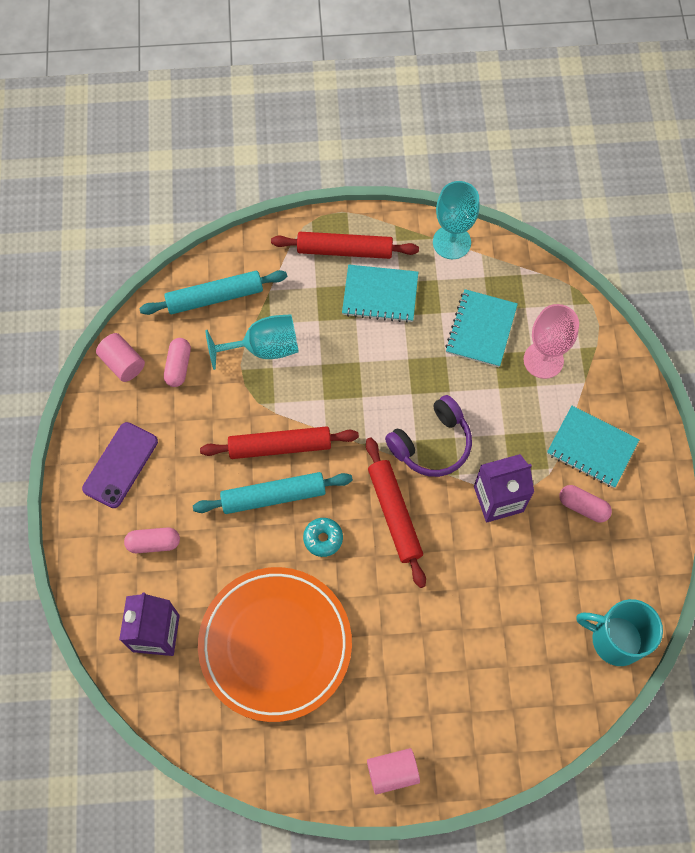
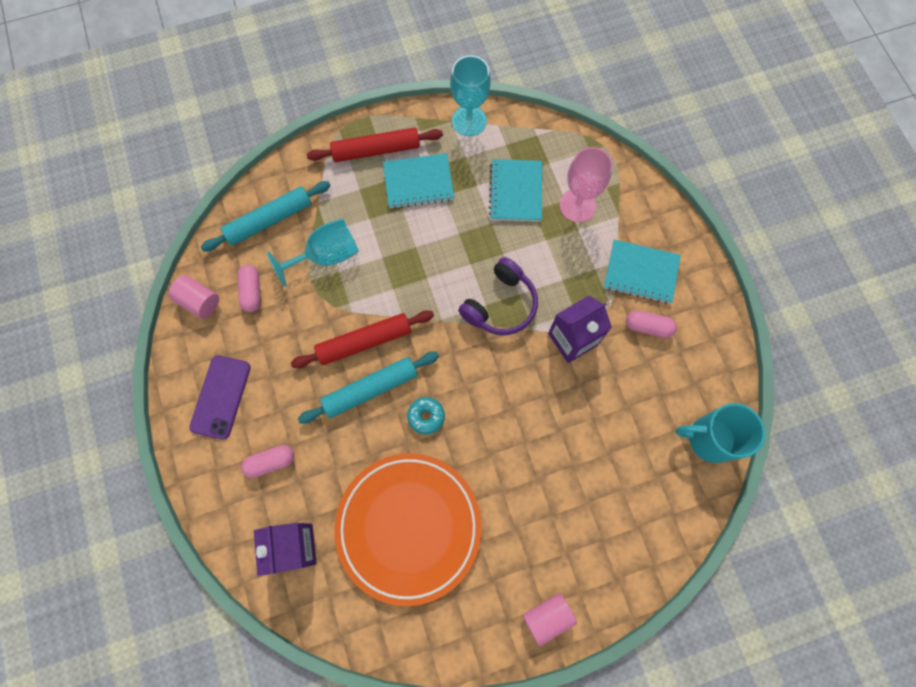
camera: 15 degrees left, 5 degrees up
(394, 514) = (484, 377): red rolling pin -> none

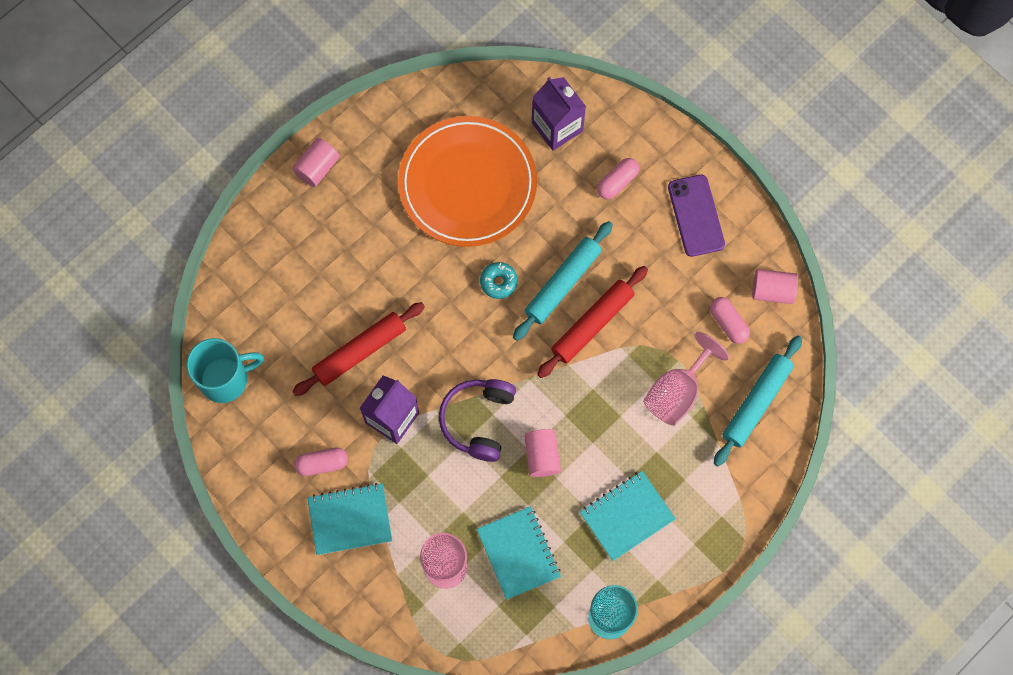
camera: 155 degrees right, 0 degrees up
(326, 256) = (677, 392): turquoise goblet -> pink goblet
(376, 150) = (692, 533): red rolling pin -> red rolling pin (360, 351)
(462, 254) = (542, 456): none -> pink cylinder

